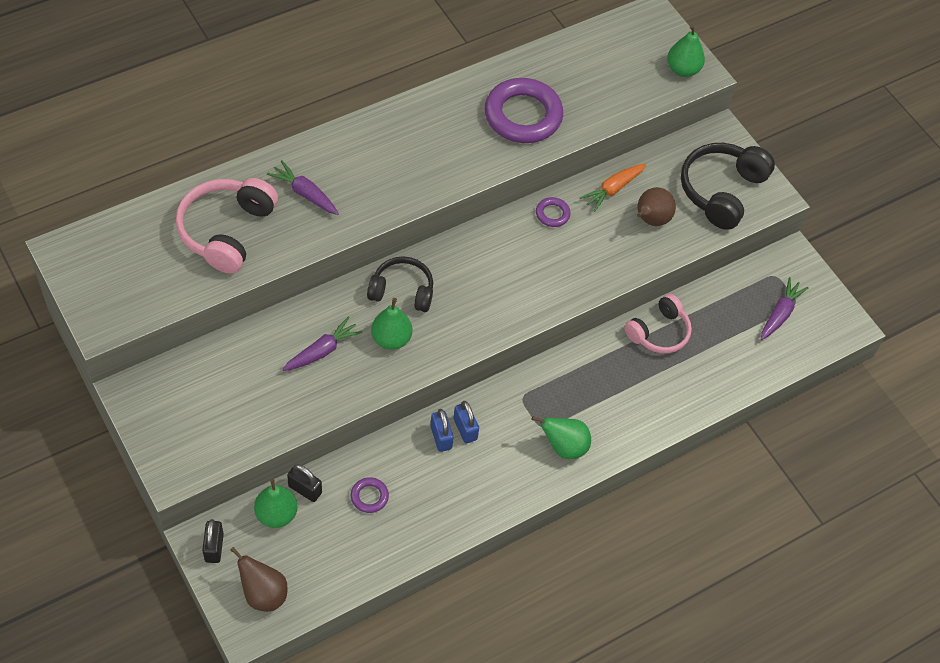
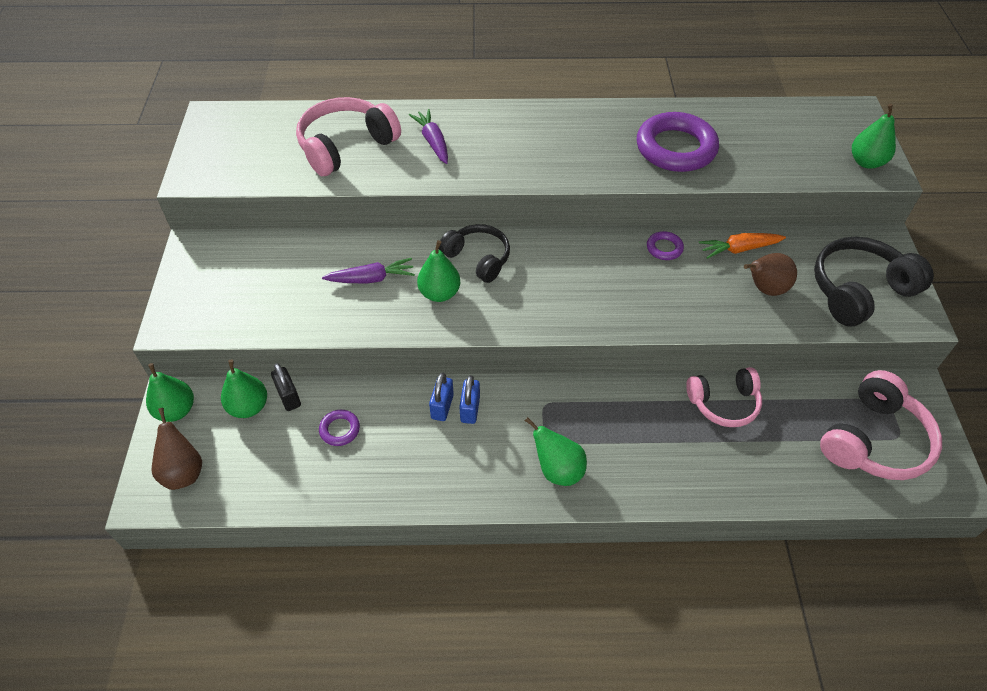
camera: 35 degrees right, 5 degrees down
(214, 547) = (176, 410): black padlock -> green pear
(780, 314) = (874, 440): purple carrot -> pink headphones

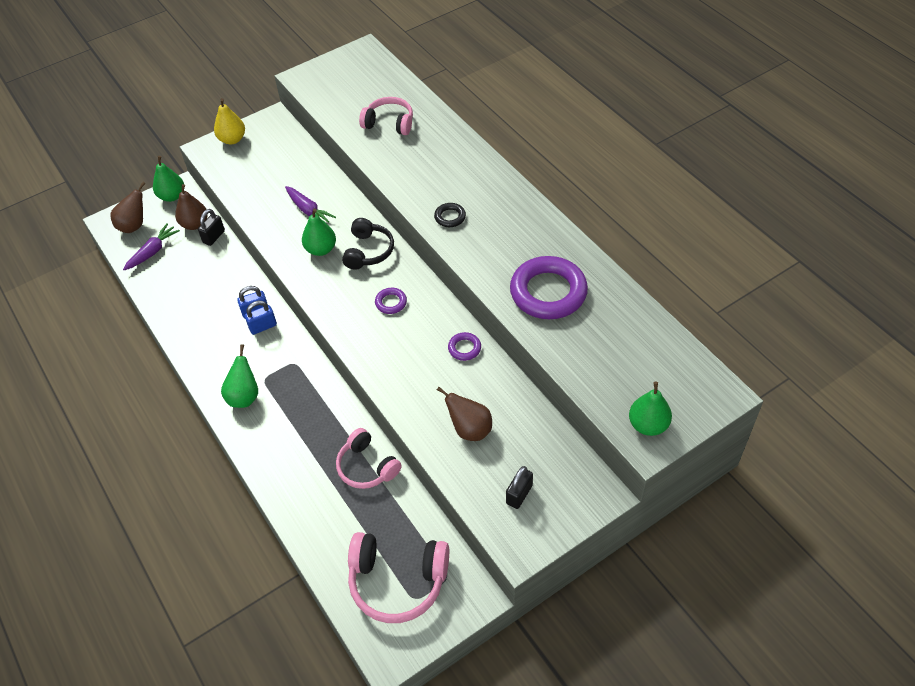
camera: 60 degrees right, 0 degrees up
(183, 295) = (232, 139): none -> yellow pear
(249, 407) = (195, 224): green pear -> brown pear
(340, 429) = (205, 273): purple ring -> purple ring (391, 302)
(346, 146) = (389, 123): pink headphones -> pink headphones, size x0.66
(433, 142) = (431, 160): purple carrot -> purple carrot (153, 252)
(524, 164) = (450, 217): none -> black ring
(739, 249) = (503, 395): orange carrot -> none
(859, 290) = (519, 494): black headphones -> black padlock

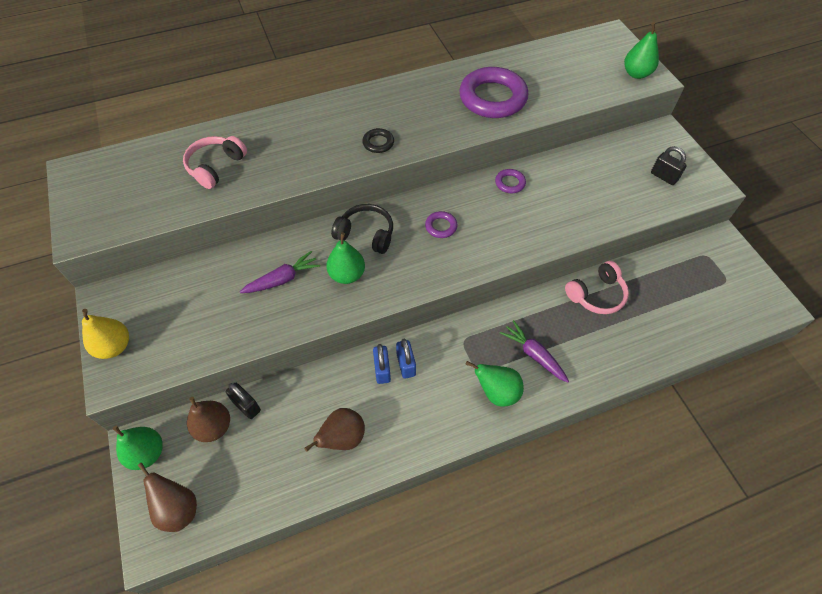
camera: 80 degrees left, 5 degrees up
(153, 252) = (239, 484): purple carrot -> purple carrot (534, 355)
(397, 581) = (711, 289): pink headphones -> none
(469, 429) = (597, 195): brown pear -> brown pear (342, 438)

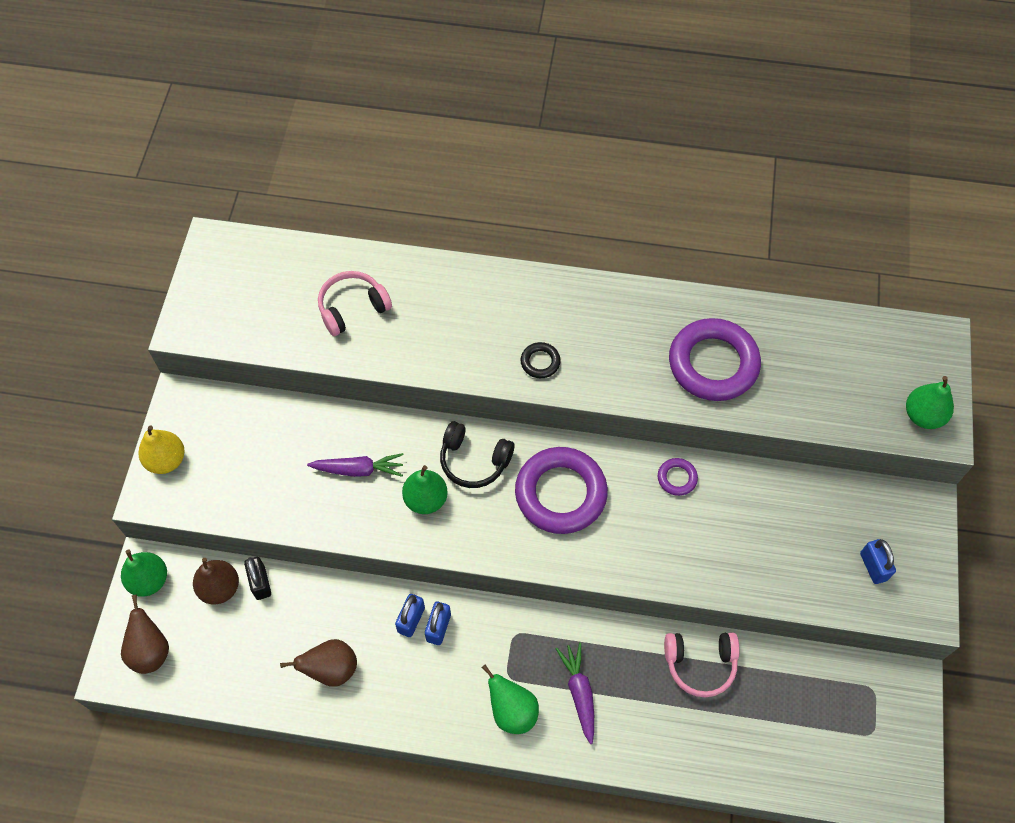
camera: 30 degrees right, 5 degrees up
(366, 234) = (474, 461): black headphones -> black headphones turned 150 degrees clockwise
(441, 226) = (560, 493): purple ring -> purple ring, size x2.28
(663, 176) = (873, 566): black padlock -> blue padlock

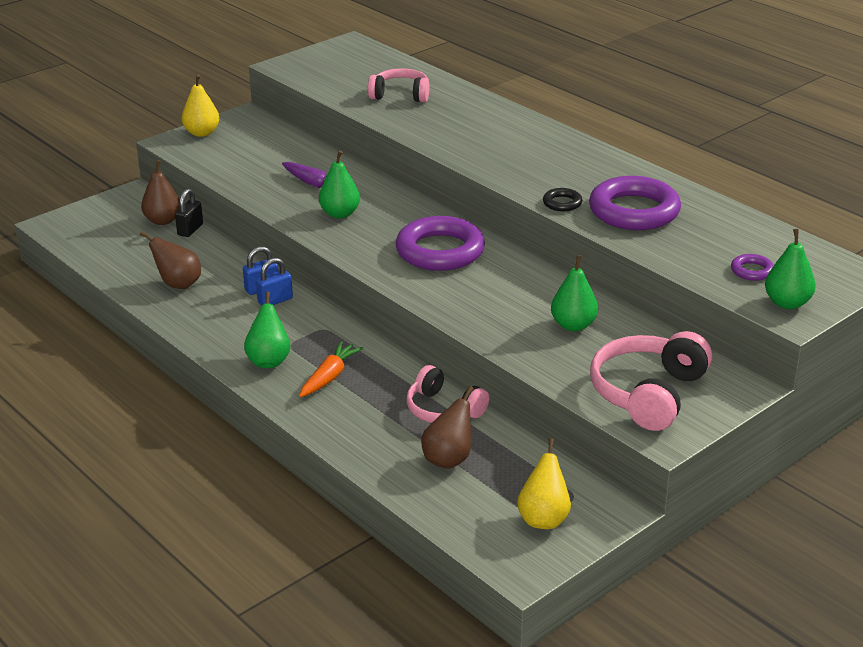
camera: 40 degrees right, 30 degrees down
(149, 580) = (127, 199): green pear -> green pear (573, 325)
(150, 650) = (84, 226): brown pear -> brown pear (449, 459)
(474, 461) = (399, 212): black headphones -> none
(540, 362) = (498, 161): black ring -> black ring (562, 203)
(579, 693) = (329, 377): purple carrot -> orange carrot
(677, 478) = (541, 282): purple ring -> purple ring (752, 271)
(873, 566) = (648, 393): blue padlock -> pink headphones
(876, 732) = (544, 518): none -> yellow pear

